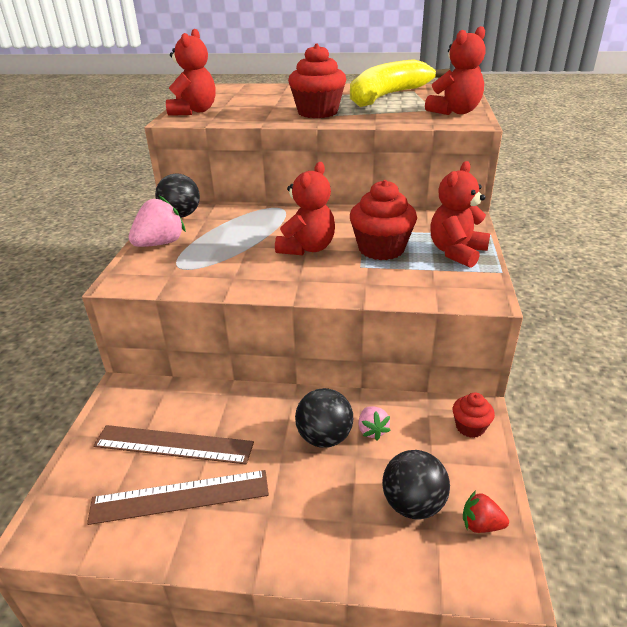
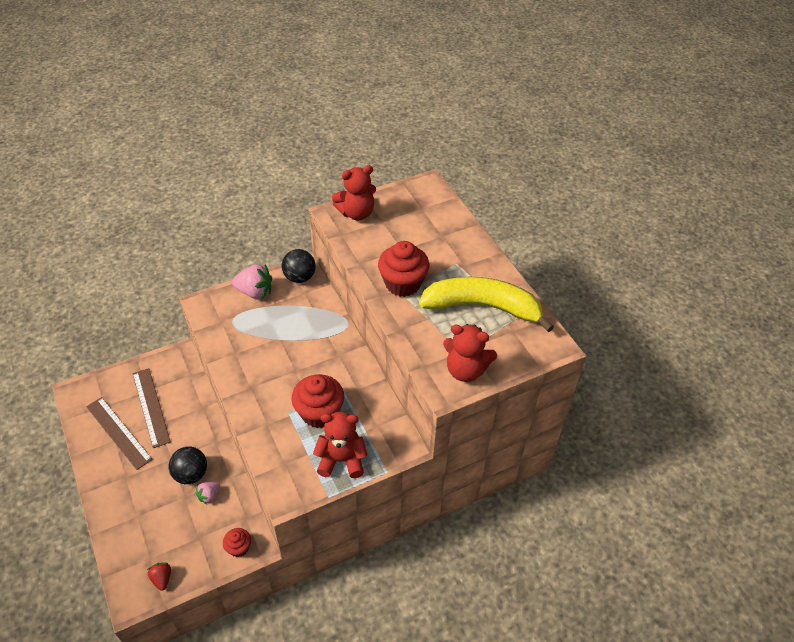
camera: 55 degrees right, 15 degrees up
(307, 248) = (295, 371): red teddy bear -> none
(413, 504) = (161, 540): black ball -> none

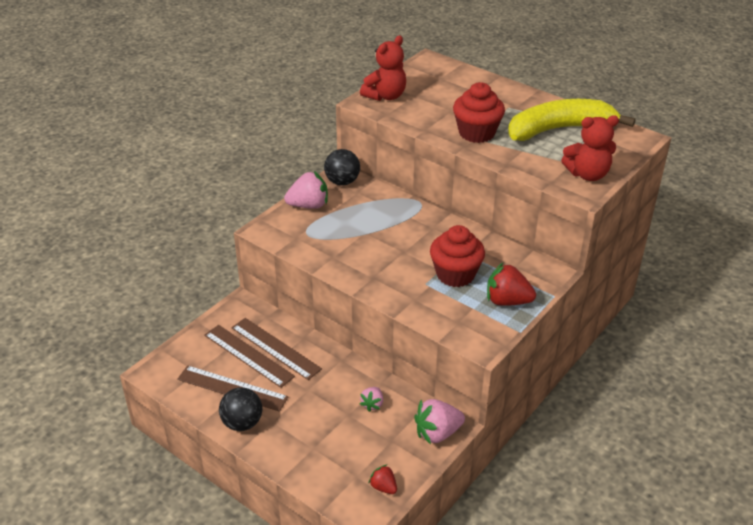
camera: 25 degrees left, 10 degrees down
(175, 408) = (275, 348): none -> brown ruler
(191, 474) = (339, 394): black ball -> black ball (242, 423)
(239, 548) = (437, 433): red cupcake -> pink strawberry
(341, 460) = (507, 301): red teddy bear -> red strawberry

